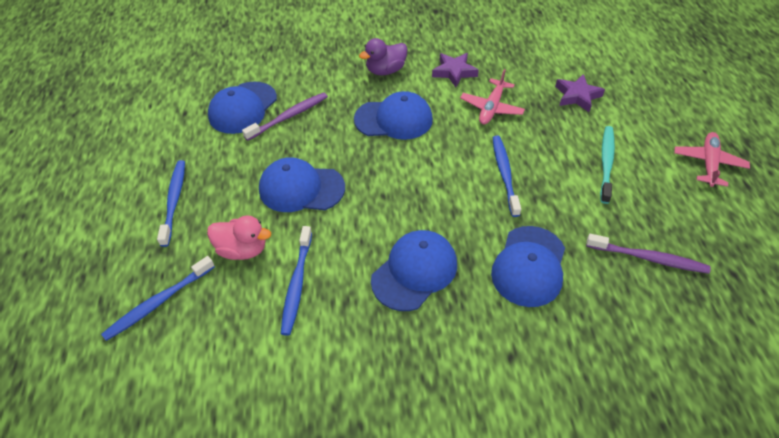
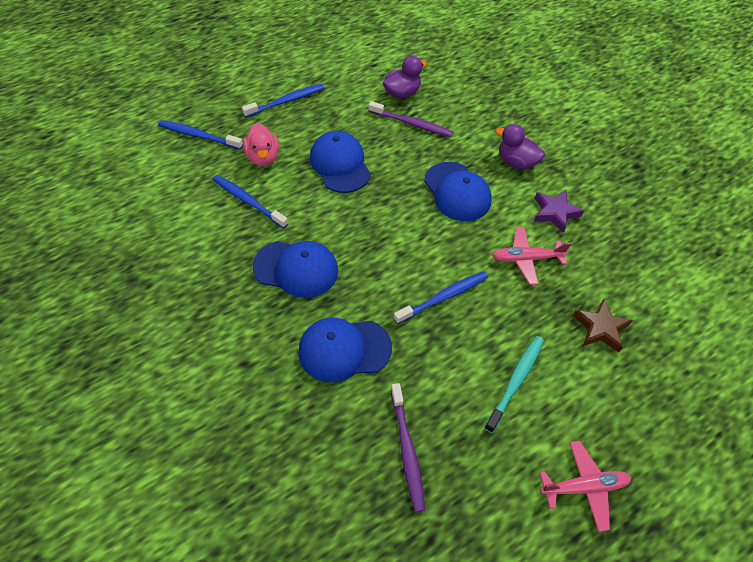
camera: 60 degrees right, 5 degrees up
(243, 108) = (402, 93): blue cap -> purple duck
(297, 284) = (248, 201): blue toothbrush -> blue toothbrush turned 60 degrees clockwise
(577, 96) = (600, 328): purple star -> brown star
(606, 163) = (516, 381): turquoise toothbrush -> turquoise toothbrush turned 45 degrees counterclockwise

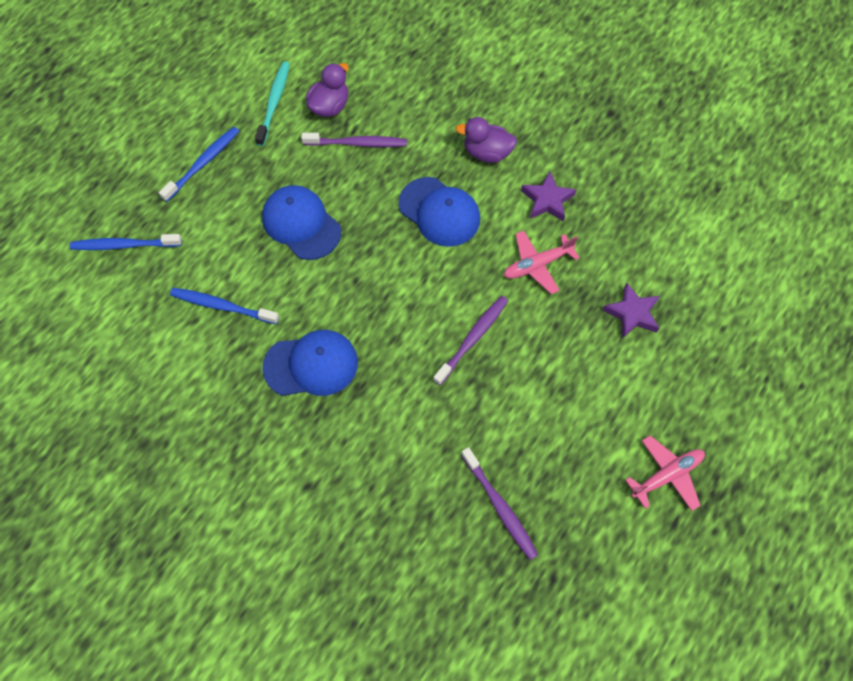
camera: 20 degrees left, 10 degrees up
(263, 157) = (212, 246): pink duck -> none
(344, 349) = (399, 432): blue cap -> none
(444, 297) = (473, 338): blue toothbrush -> purple toothbrush
(516, 381) = (573, 399): turquoise toothbrush -> turquoise toothbrush (274, 102)
(600, 328) = (632, 313): brown star -> purple star

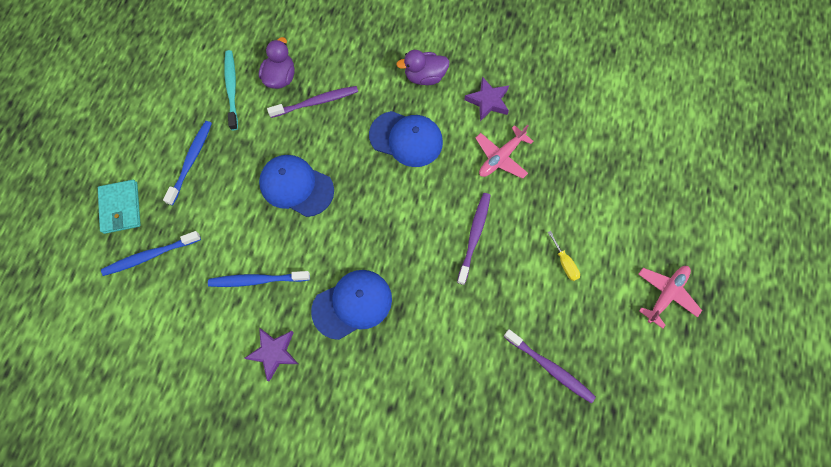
camera: 20 degrees left, 5 degrees up
(114, 188) = (121, 208): none -> turquoise wallet
(563, 401) = (564, 263): none -> yellow screwdriver
(632, 313) = (589, 172): purple star -> purple star (274, 353)

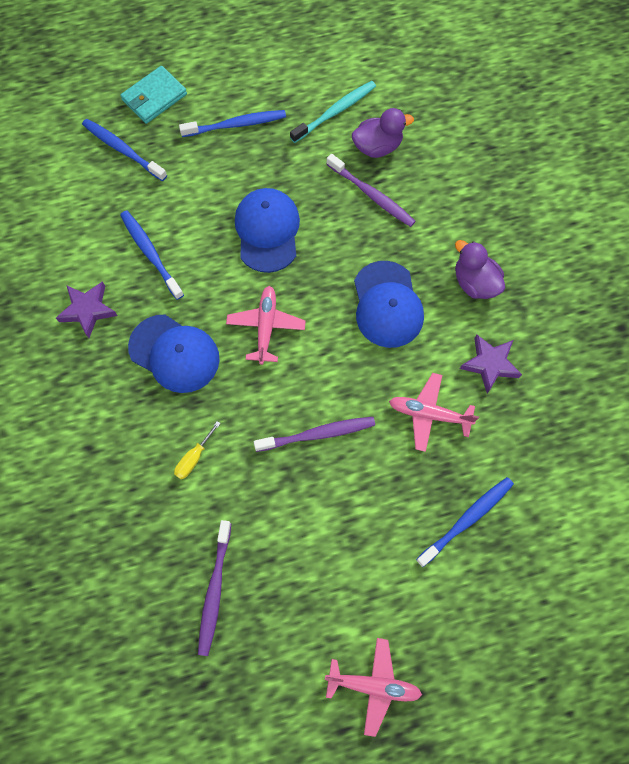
camera: 60 degrees right, 0 degrees up
(372, 228) = (266, 326): none -> pink plane
(564, 263) = (344, 548): yellow screwdriver -> yellow screwdriver (194, 458)
(585, 175) = (467, 519): none -> blue toothbrush

